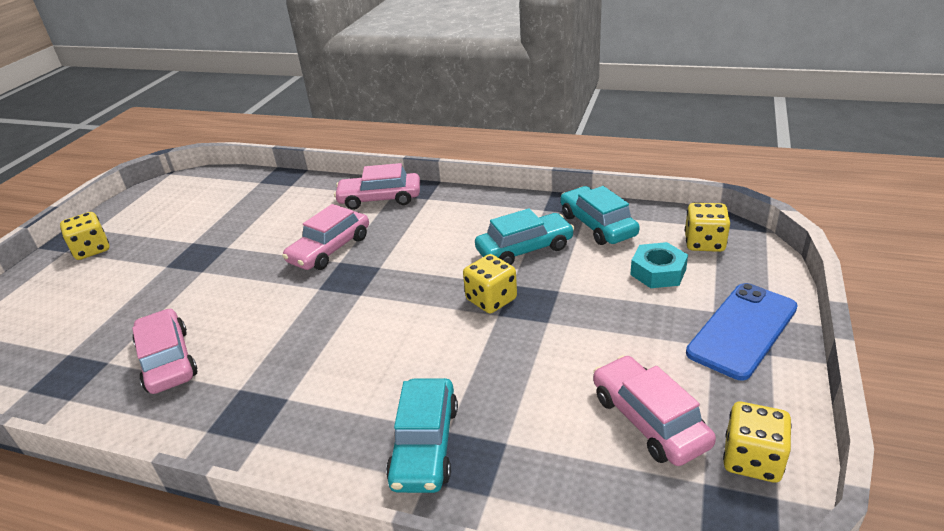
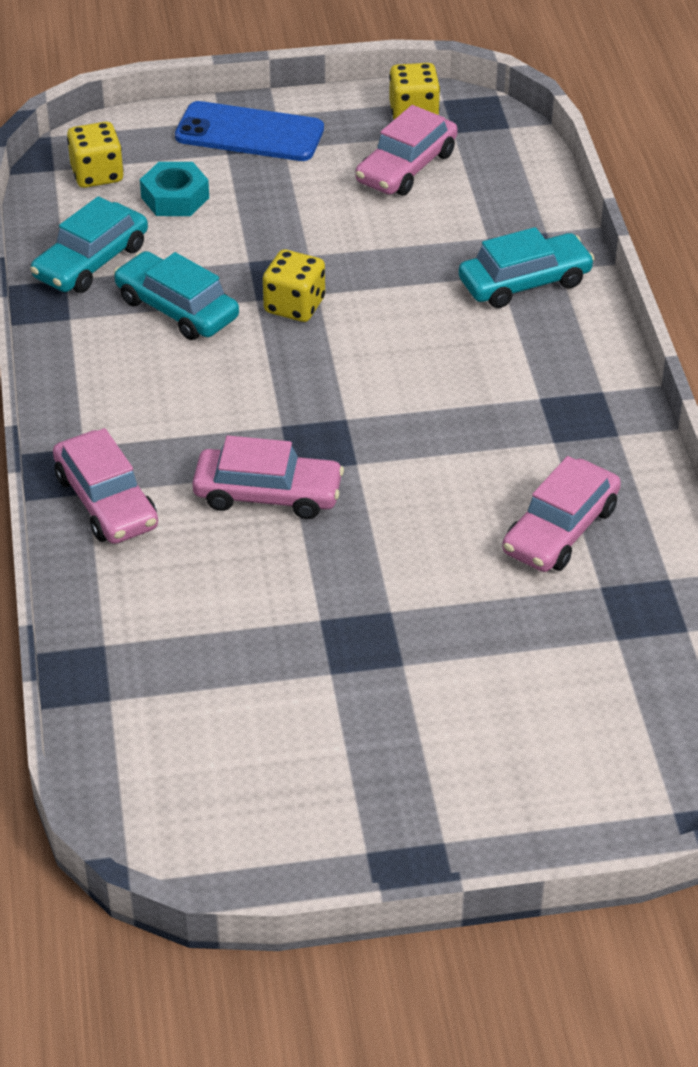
camera: 120 degrees left, 10 degrees up
(92, 250) = (419, 802): yellow dice -> none

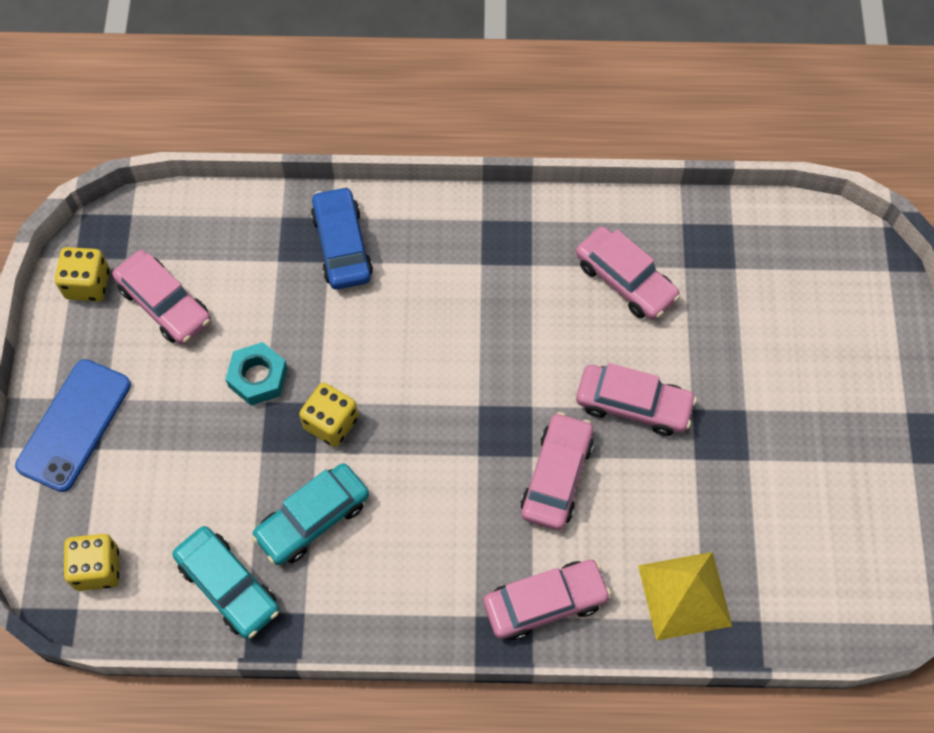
camera: 80 degrees left, 20 degrees up
(134, 623) = (684, 595): none -> yellow pyramid
(175, 197) = (153, 502): turquoise nut -> turquoise nut (258, 377)
(381, 554) = (633, 405): none -> pink car
(524, 282) = (342, 245): turquoise car -> blue car

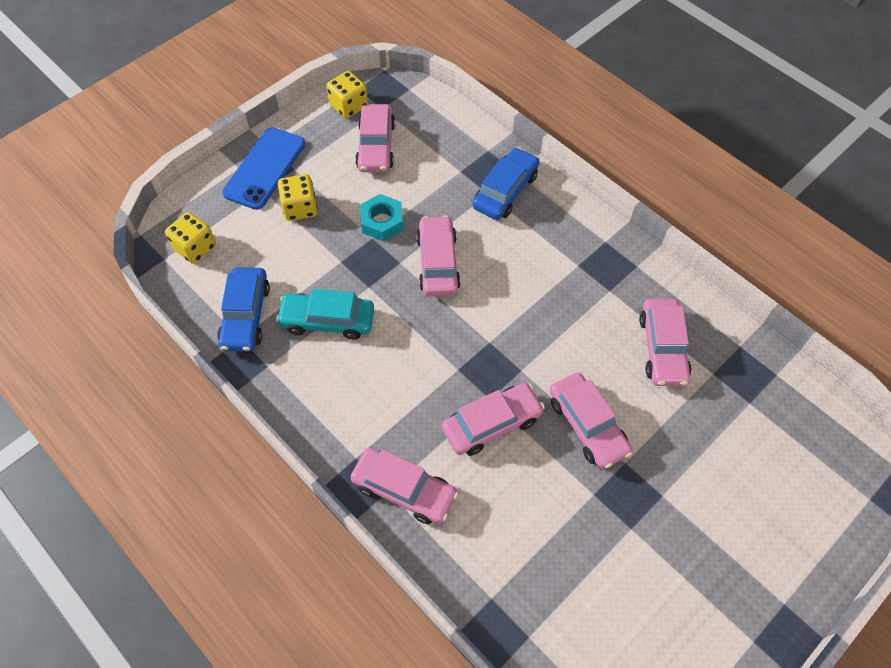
camera: 45 degrees right, 5 degrees down
(74, 425) = (265, 168): blue phone -> blue phone turned 45 degrees counterclockwise
(228, 586) = (245, 315): turquoise car -> blue car
(331, 423) = (394, 279): yellow dice -> yellow dice (300, 208)
(355, 372) = (438, 263): none -> pink car
(684, 595) = (495, 570): yellow pyramid -> none

